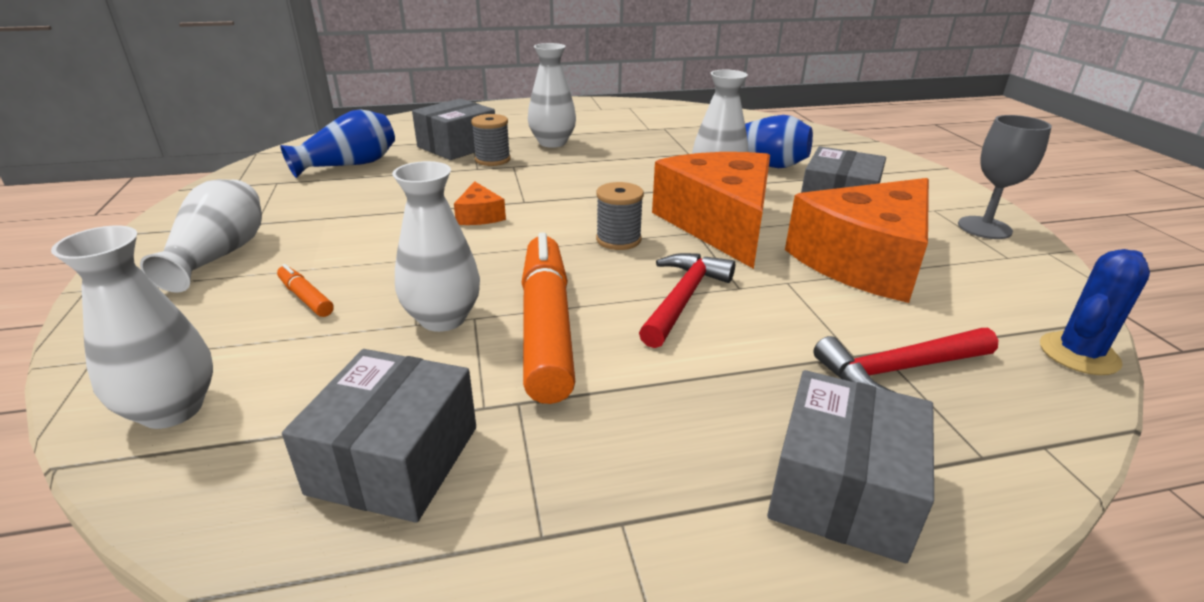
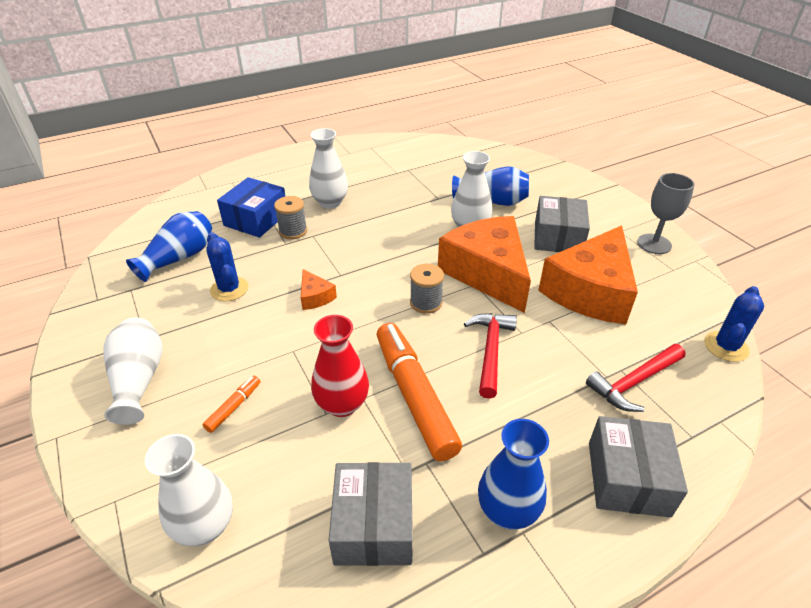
camera: 15 degrees left, 10 degrees up
(306, 298) = (234, 407): orange marker -> orange marker turned 90 degrees clockwise
(384, 196) = (229, 289): none -> blue cactus
(443, 318) = (342, 404): white vase -> red vase
(457, 146) = (256, 219): grey box -> blue box
(611, 488) = (507, 511): none -> blue vase

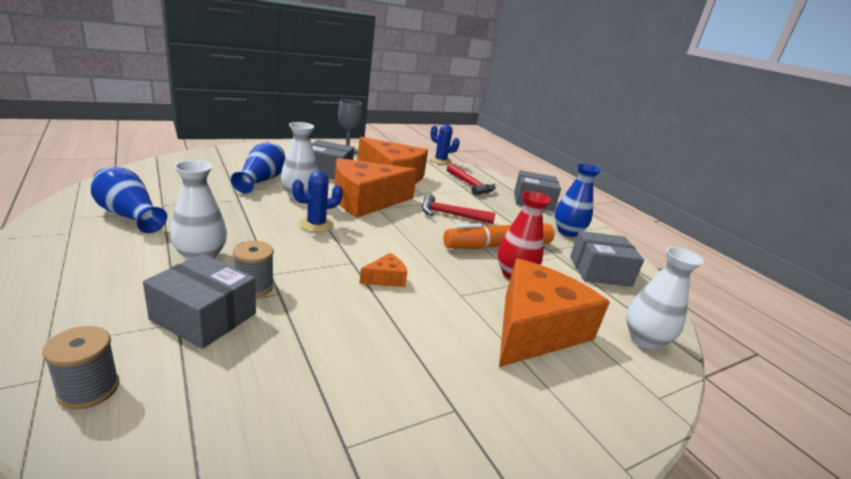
camera: 95 degrees left, 15 degrees down
(139, 380) = (522, 403): white vase -> none
(179, 258) = (275, 394): blue vase -> blue vase (129, 215)
(229, 289) = (363, 337): blue cactus -> blue cactus (316, 224)
(234, 407) = (535, 329): orange marker -> orange cheese
(256, 219) = (204, 316): blue box -> grey box
(426, 303) = (399, 228): grey spool -> grey spool (89, 389)

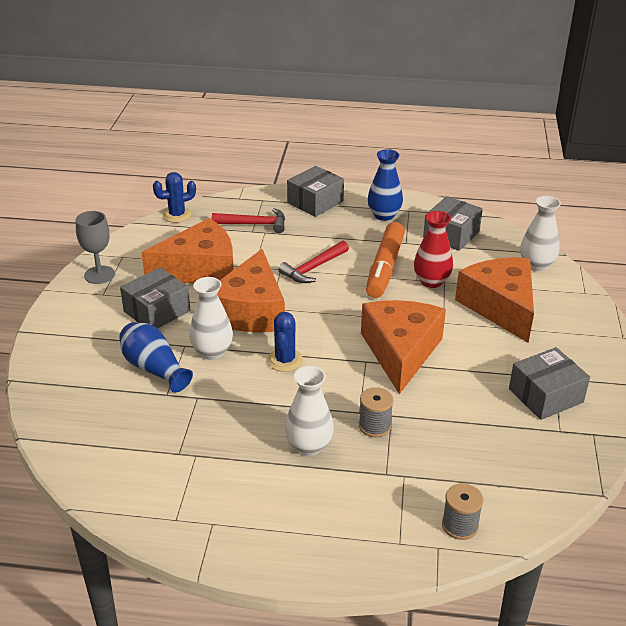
camera: 50 degrees left, 10 degrees up
(129, 215) = (193, 480): blue vase -> none
(204, 316) = (403, 461): grey box -> grey box (545, 395)
(385, 278) = (400, 352): orange cheese -> orange cheese, size x2.46

